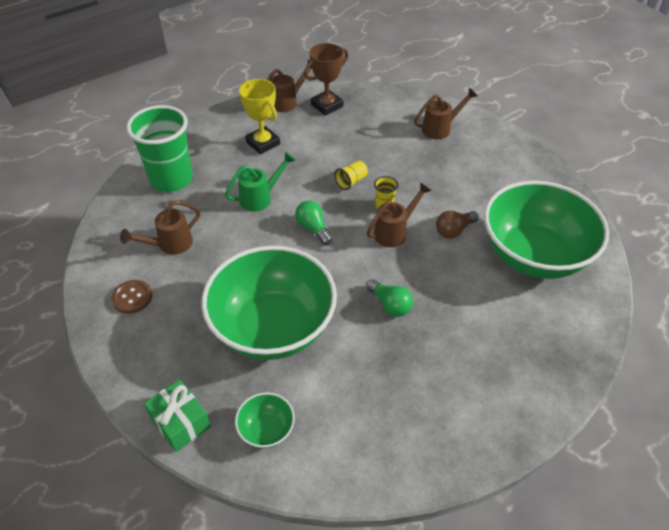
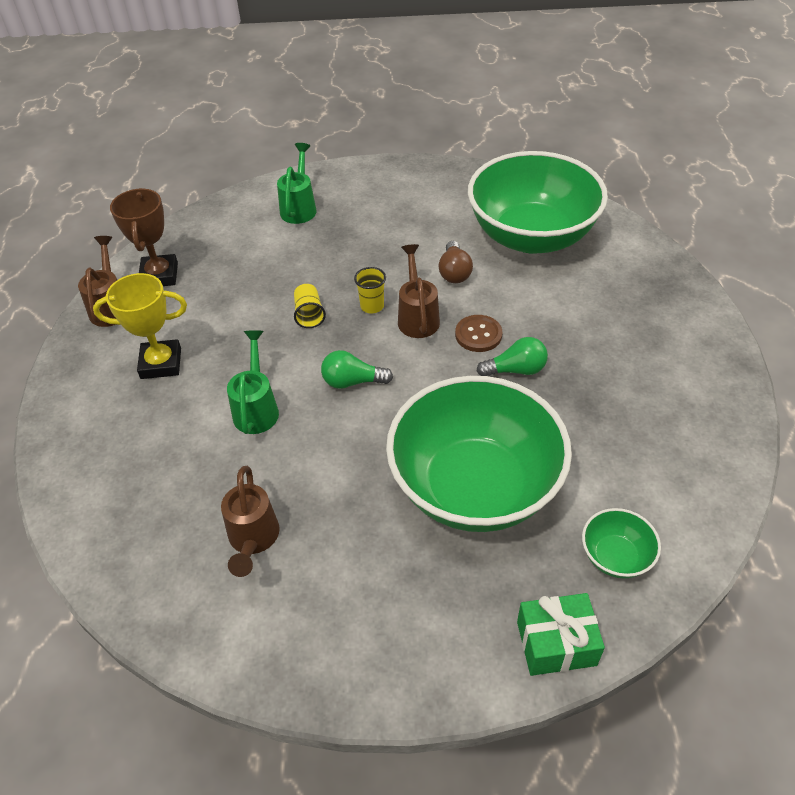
camera: 55 degrees left, 0 degrees up
(132, 297) = (313, 623): brown button -> brown button (478, 335)
(171, 179) = (128, 489): green cup -> none
(440, 128) = (299, 207): brown watering can -> green watering can

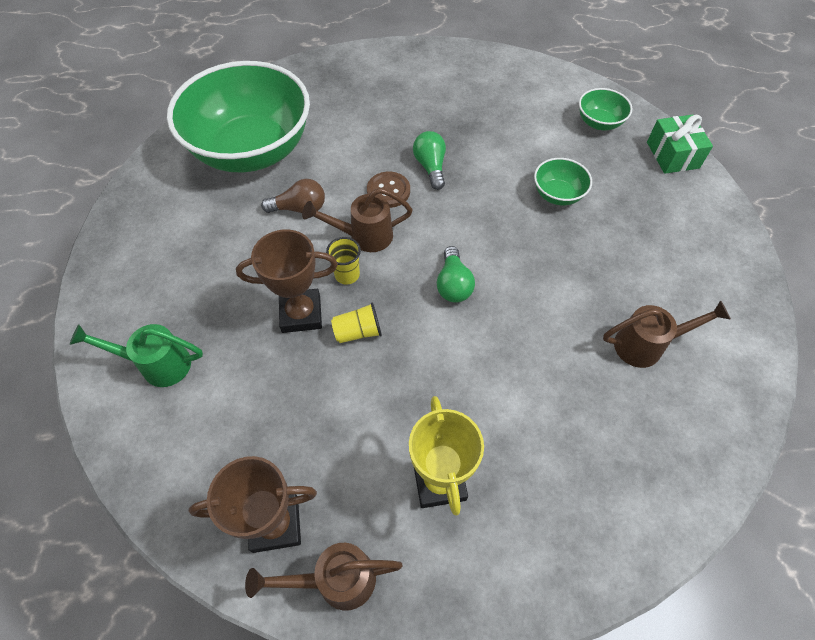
camera: 95 degrees left, 10 degrees up
(256, 408) = (496, 365): green watering can -> none
(333, 279) = (301, 314): none -> brown trophy
(475, 487) = (557, 194): green bowl -> green bowl, size x0.41

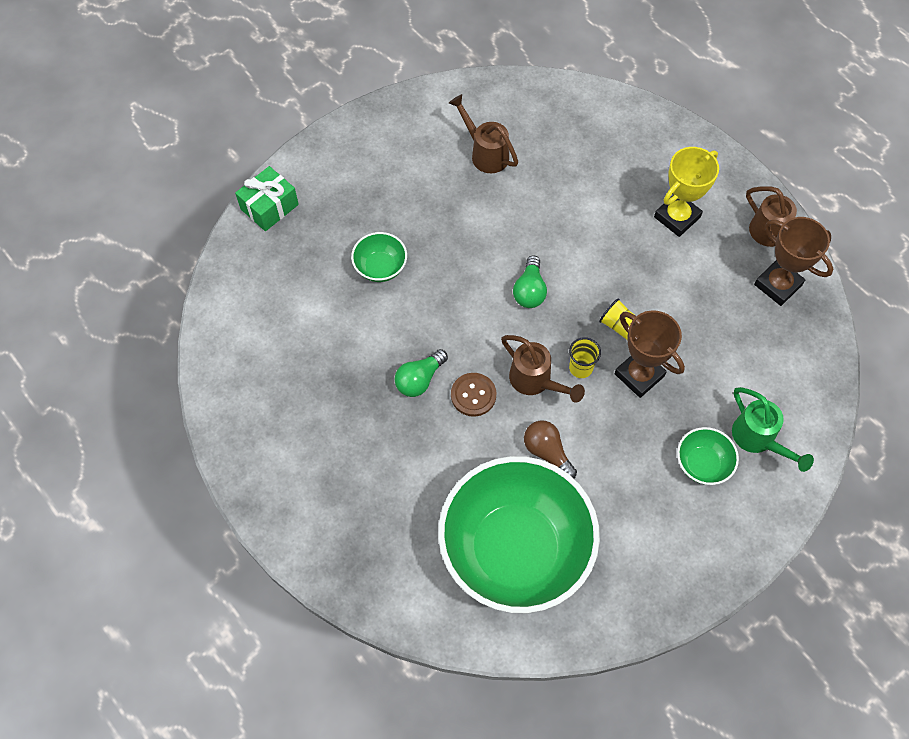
camera: 125 degrees left, 5 degrees up
(453, 284) = (529, 291): green light bulb -> green light bulb turned 135 degrees clockwise
(599, 123) = (263, 277): green bowl -> green bowl (702, 464)

